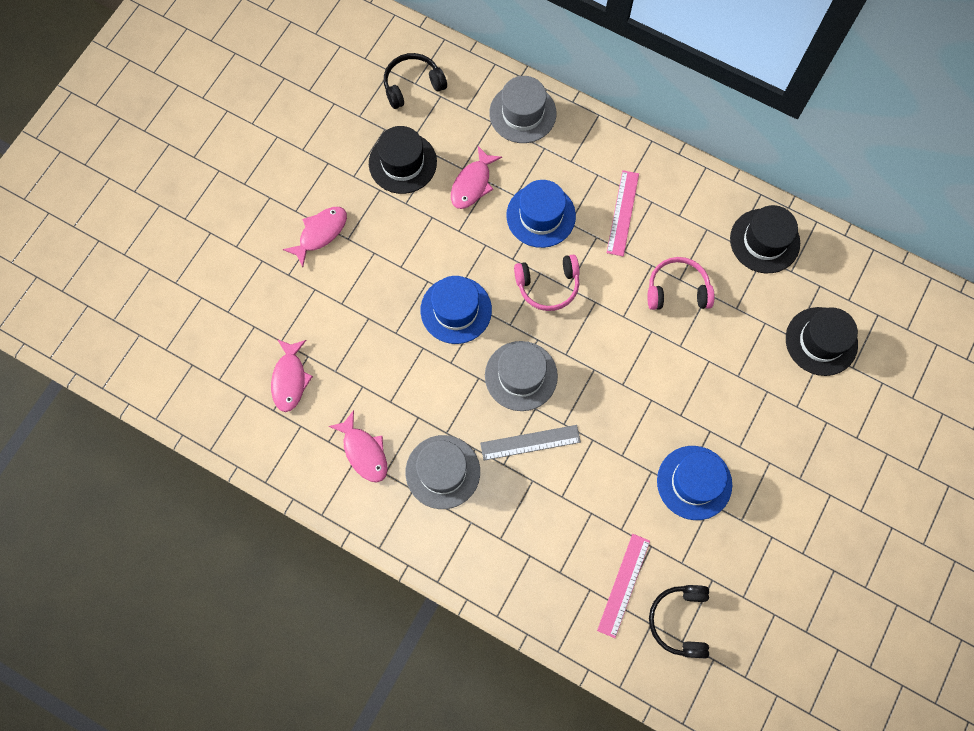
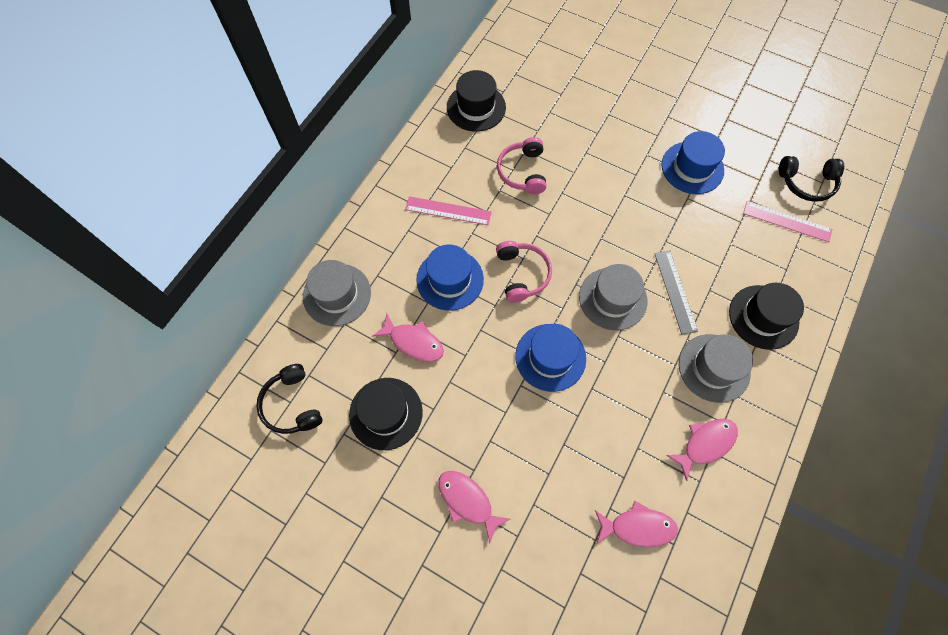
camera: 90 degrees left, 5 degrees down
(821, 341) = (563, 76): black hat -> black hat (763, 317)

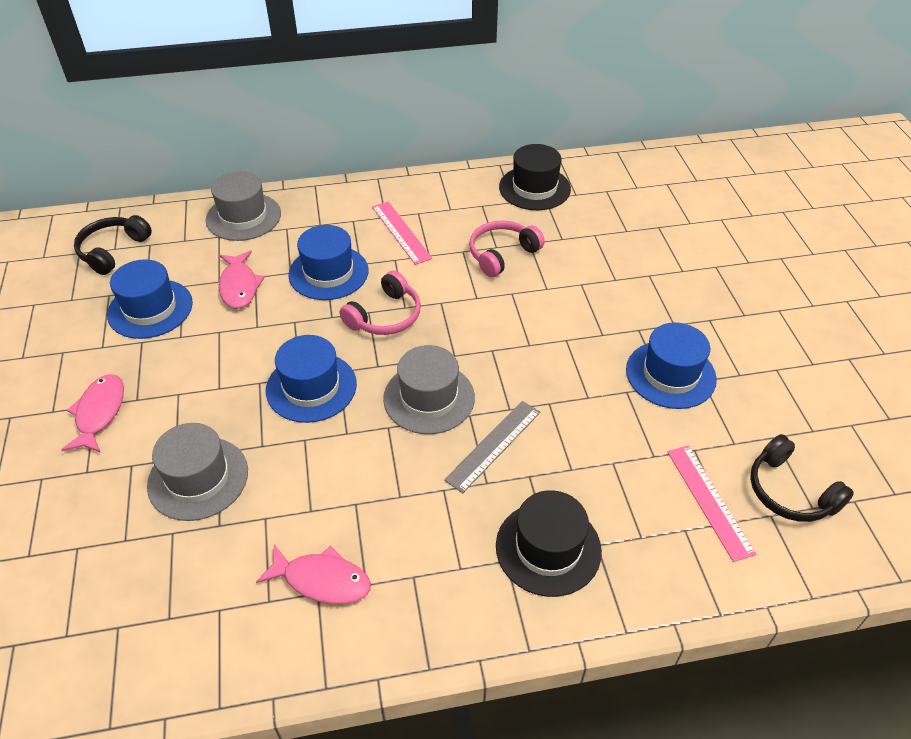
camera: 50 degrees right, 20 degrees down
(386, 413) = (150, 309): black hat -> blue hat
(637, 527) = (167, 570): pink fish -> none
(714, 368) = (430, 535): grey hat -> grey hat (198, 478)

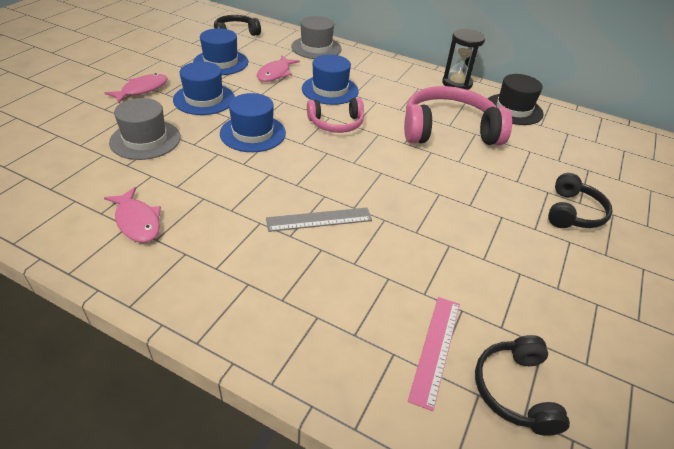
camera: 35 degrees right, 5 degrees down
(401, 232) = (396, 91): pink ruler -> none
(429, 398) = (311, 174): grey hat -> none
(450, 183) = (457, 83): none -> black hourglass
(502, 254) = (448, 130): pink headphones -> pink headphones, size x1.76
(548, 548) = (282, 295): black hat -> none
(670, 374) = (497, 255): blue hat -> blue hat (204, 99)
(687, 286) = (573, 212): none -> black headphones

